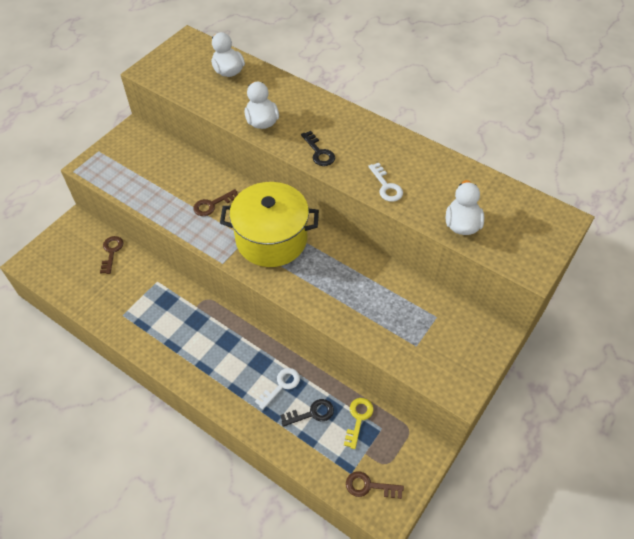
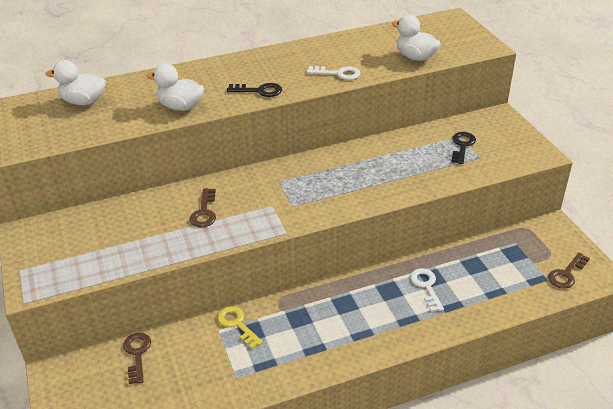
camera: 55 degrees left, 15 degrees down
(111, 252) = (137, 354): brown key -> brown key turned 45 degrees clockwise
(271, 239) = (290, 191): yellow pot -> none
(312, 413) = (470, 279): black key -> black key (462, 146)
(358, 418) = (496, 252): yellow key -> yellow key (237, 324)

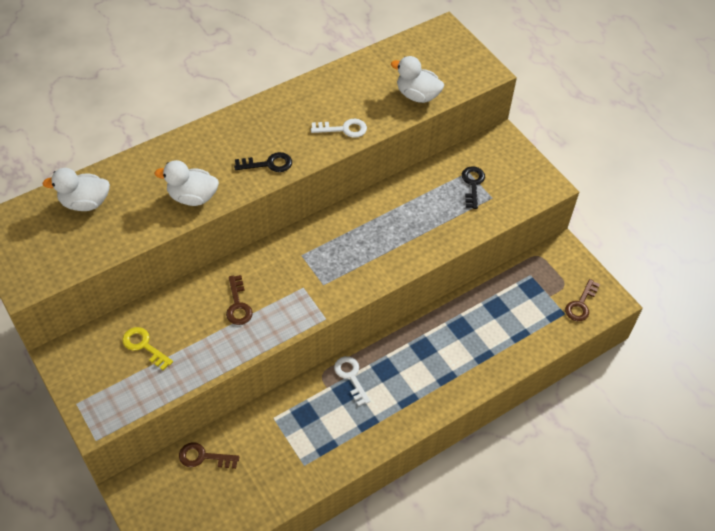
camera: 15 degrees left, 15 degrees up
(137, 354) = (203, 457): brown key -> brown key turned 60 degrees counterclockwise
(237, 324) = (289, 409): yellow key -> yellow key (144, 346)
(426, 287) = (456, 338): white key -> white key (351, 377)

